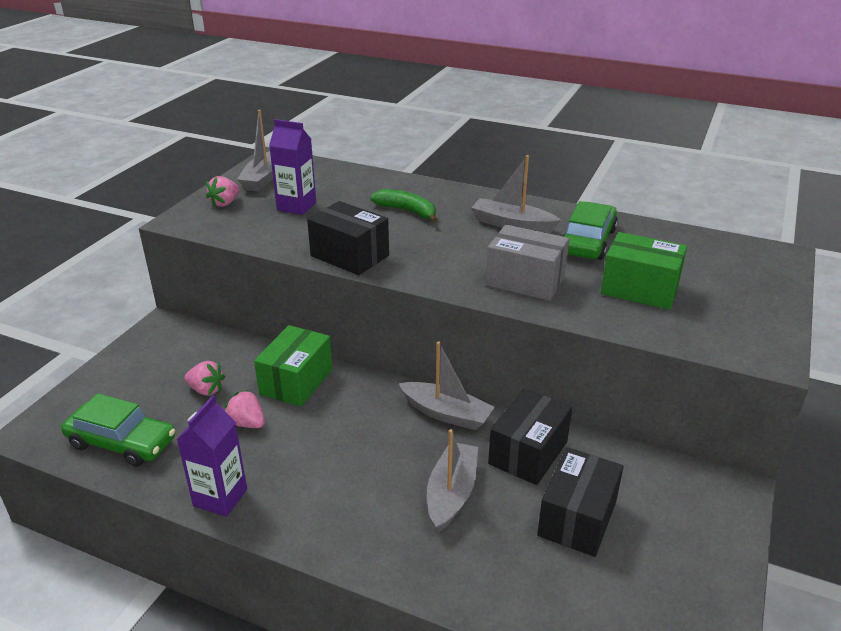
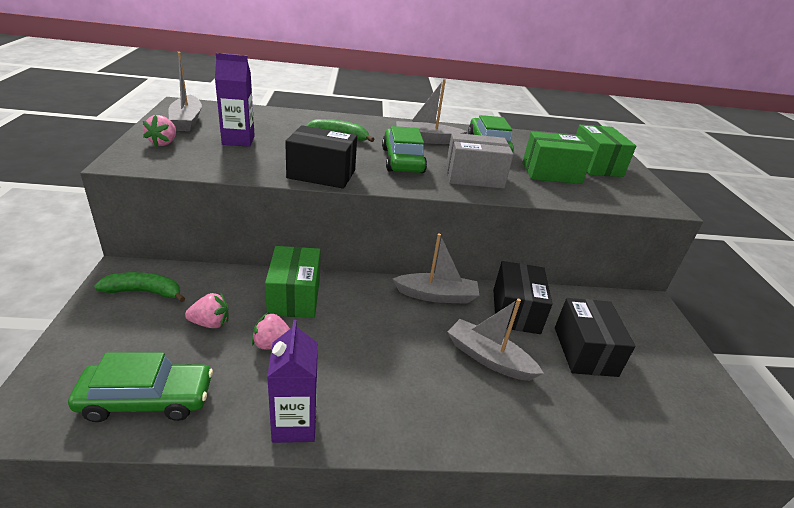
camera: 30 degrees left, 0 degrees up
(170, 348) = (144, 292): none -> green banana
(451, 493) = (488, 358): grey boat -> grey boat turned 45 degrees counterclockwise
(455, 249) = (402, 160): none -> green car
(724, 286) = (595, 165): none -> green box

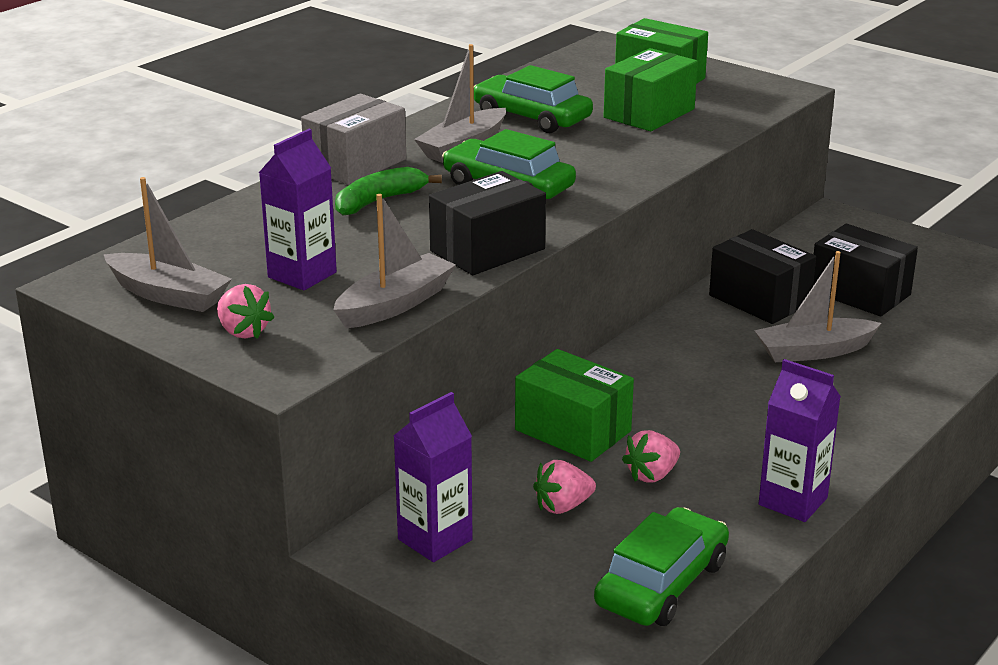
camera: 45 degrees left, 5 degrees down
(144, 292) = (435, 539): green banana -> purple carton
(210, 323) = (563, 506): pink strawberry -> pink strawberry turned 150 degrees counterclockwise
(437, 295) = (678, 335): grey boat -> grey boat (395, 304)
(474, 177) = (606, 161): grey box -> grey box (355, 164)

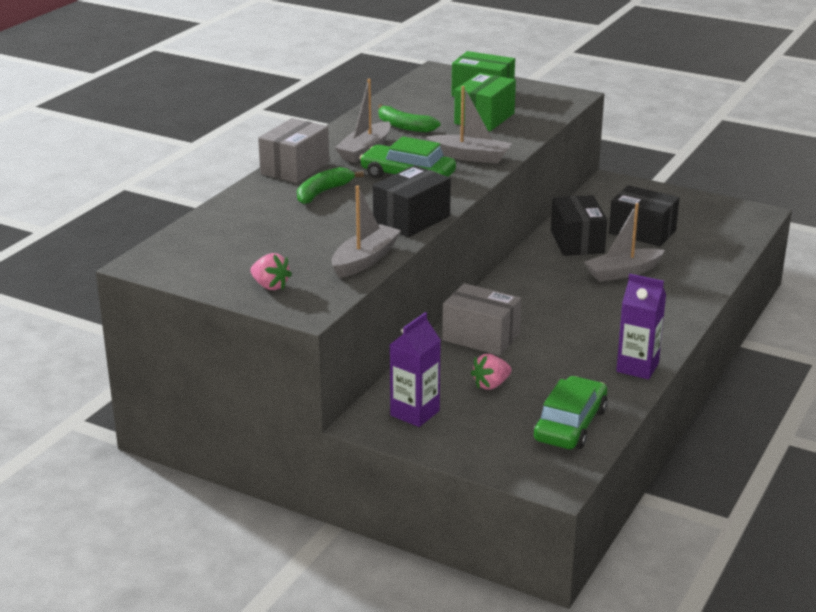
camera: 10 degrees left, 0 degrees up
(168, 295) = (207, 266): grey boat -> grey boat (470, 157)
(302, 275) = (293, 246): purple carton -> none
(532, 117) = (404, 126): green car -> green banana
(573, 430) = (481, 337): green box -> grey box
(652, 475) = (542, 360): pink strawberry -> none
(759, 300) = (577, 242): black box -> black box turned 45 degrees clockwise

